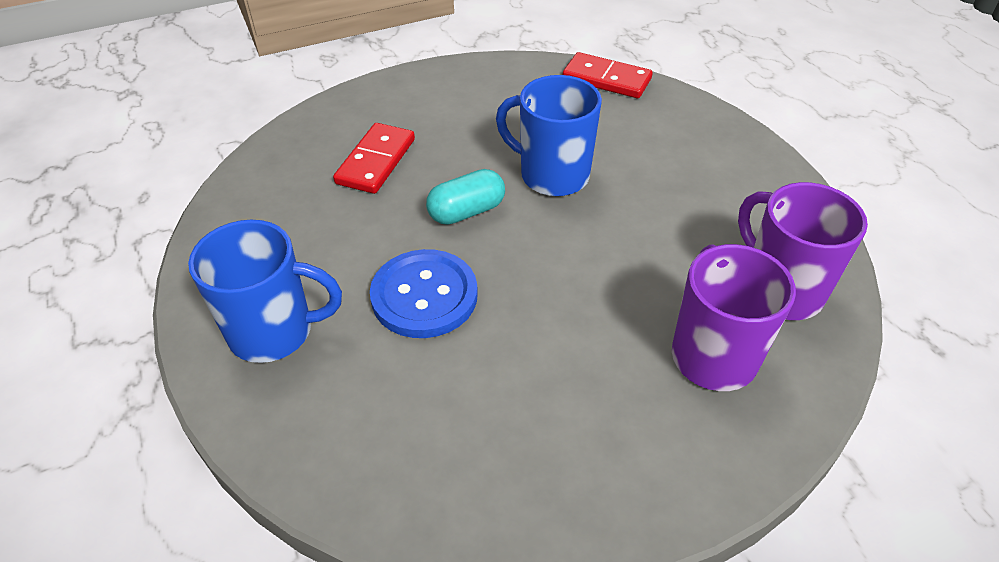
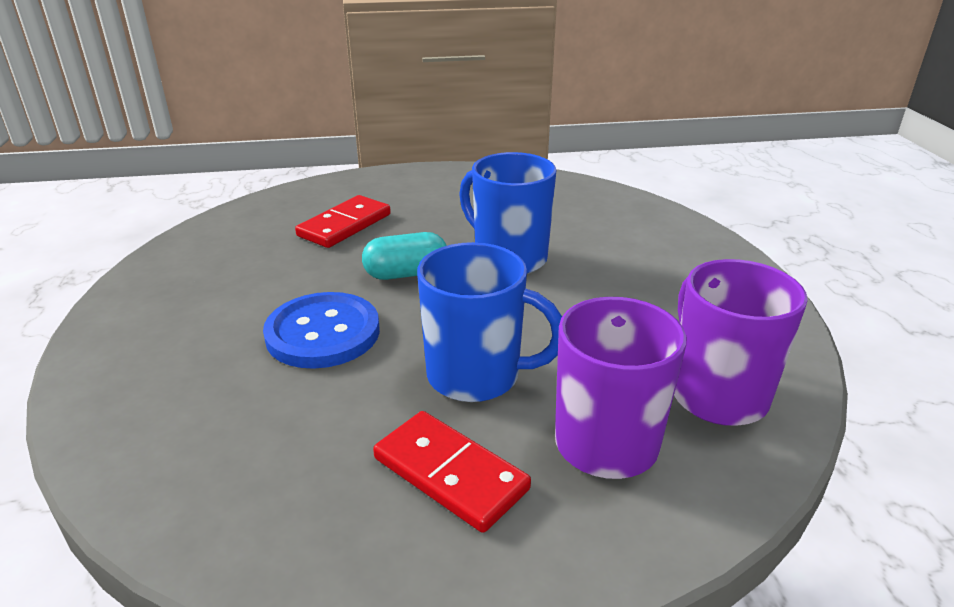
camera: 15 degrees right, 15 degrees down
(274, 331) = (163, 337): blue mug -> blue mug (476, 376)
(606, 79) = (604, 194): red domino -> red domino (450, 473)

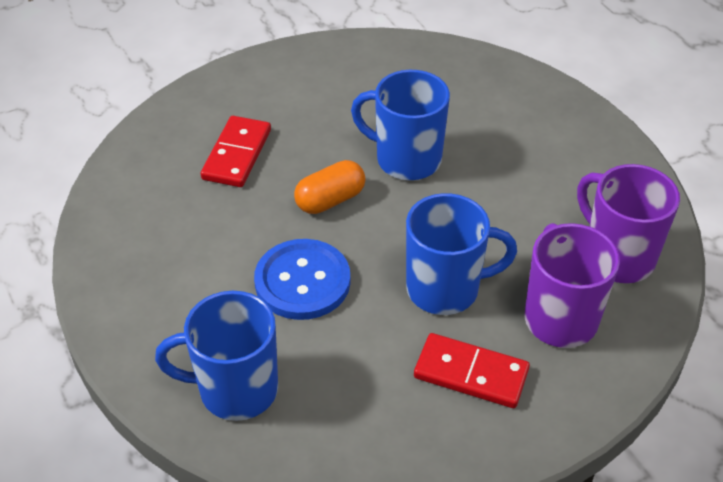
camera: 20 degrees left, 15 degrees up
(164, 414) = (236, 389): none -> blue mug
(406, 274) = (330, 200): turquoise capsule -> orange capsule

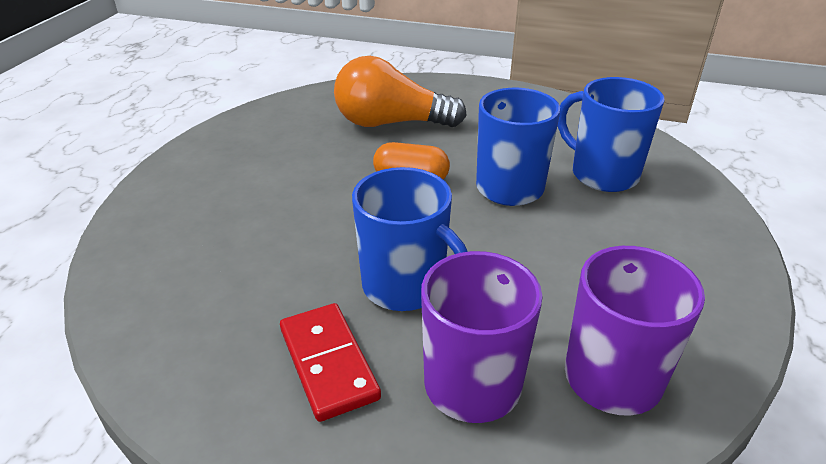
camera: 45 degrees right, 10 degrees down
(236, 389) = (167, 245): blue mug -> blue mug (602, 174)
(237, 154) = (391, 123): red domino -> orange light bulb
(302, 281) = (313, 213): blue button -> none

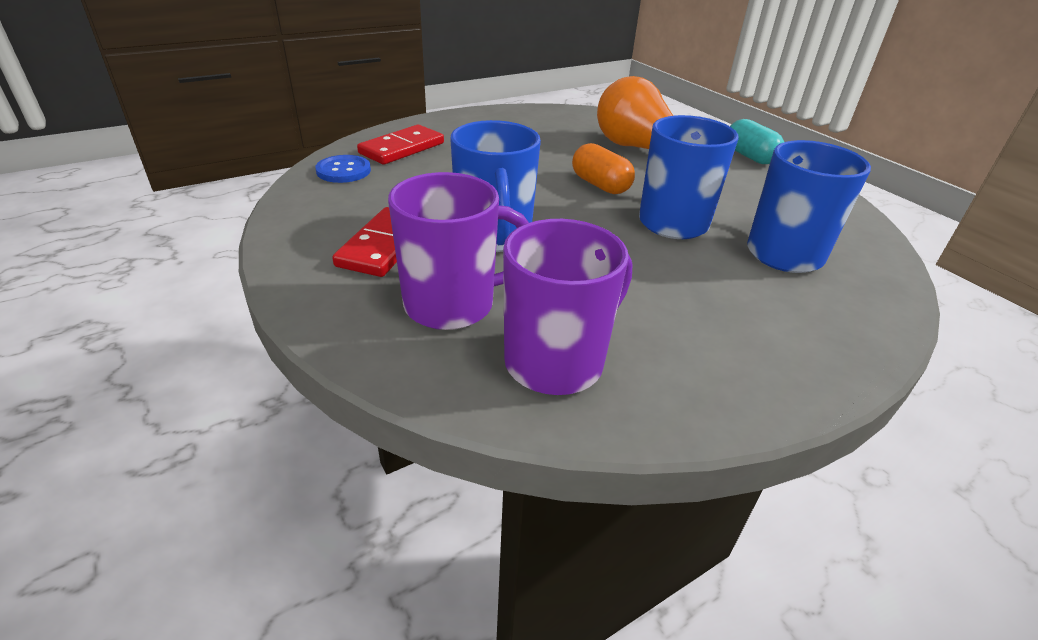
camera: 40 degrees right, 0 degrees up
(147, 301) = (343, 171): none -> blue button
(171, 235) = (402, 148): none -> red domino
(473, 92) = (749, 156): none -> turquoise capsule

